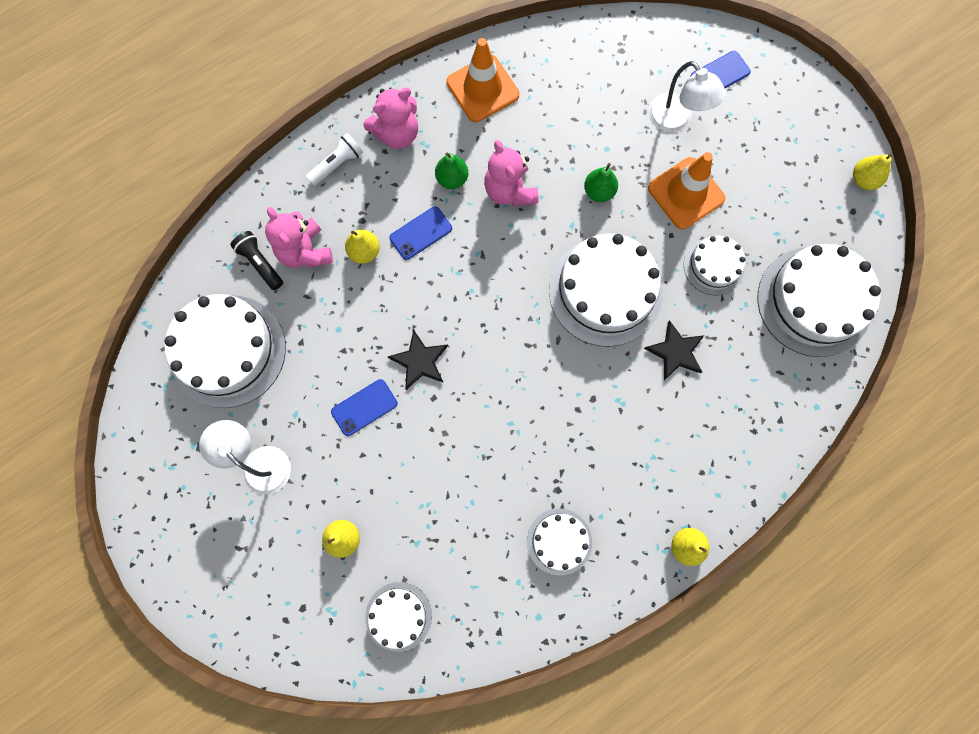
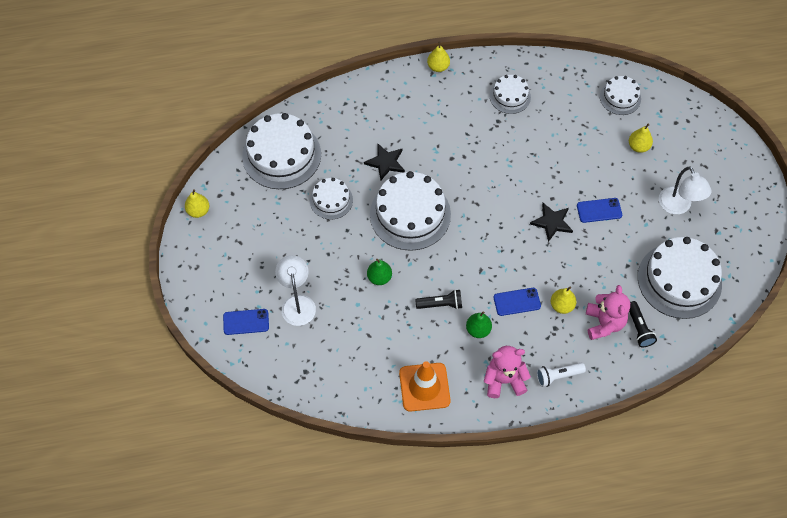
camera: 155 degrees left, 15 degrees down
(510, 191) = (441, 304): pink teddy bear -> black flashlight
(686, 193) = (321, 252): orange traffic cone -> none

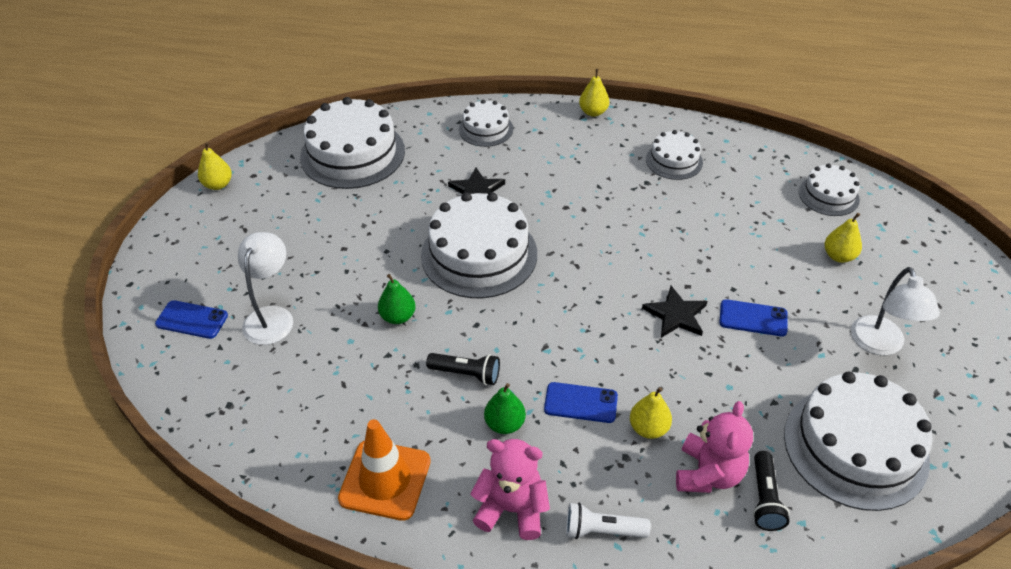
camera: 20 degrees right, 15 degrees down
(331, 200) = (385, 213): white cake -> white cake (486, 129)

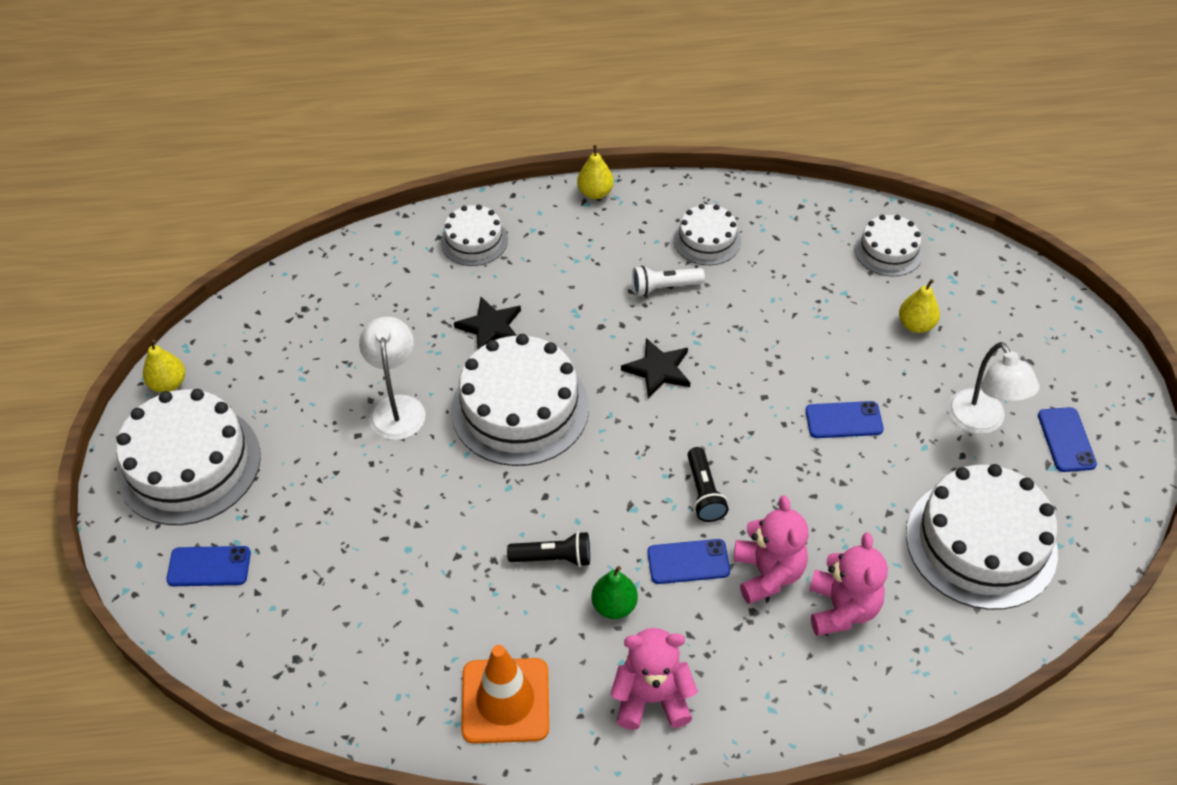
camera: 15 degrees left, 5 degrees up
(272, 316) = (304, 540): white lamp -> white lamp (397, 407)
(353, 153) = (322, 307): white cake -> white cake (189, 464)
(398, 317) = (452, 507): green pear -> none
(602, 530) = (751, 697): white flashlight -> white flashlight (664, 287)
(648, 428) = (768, 573): yellow pear -> pink teddy bear
(676, 315) = (761, 435): black star -> black star (658, 370)
(765, 499) = (905, 622): black flashlight -> black flashlight (704, 493)
(959, 376) = (1066, 440): none -> blue phone

